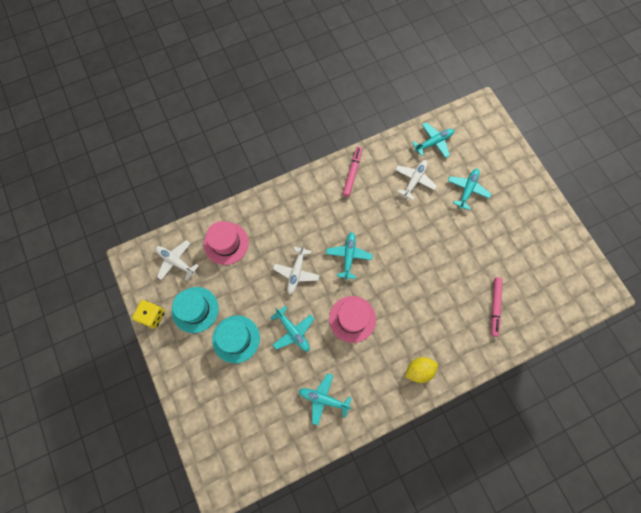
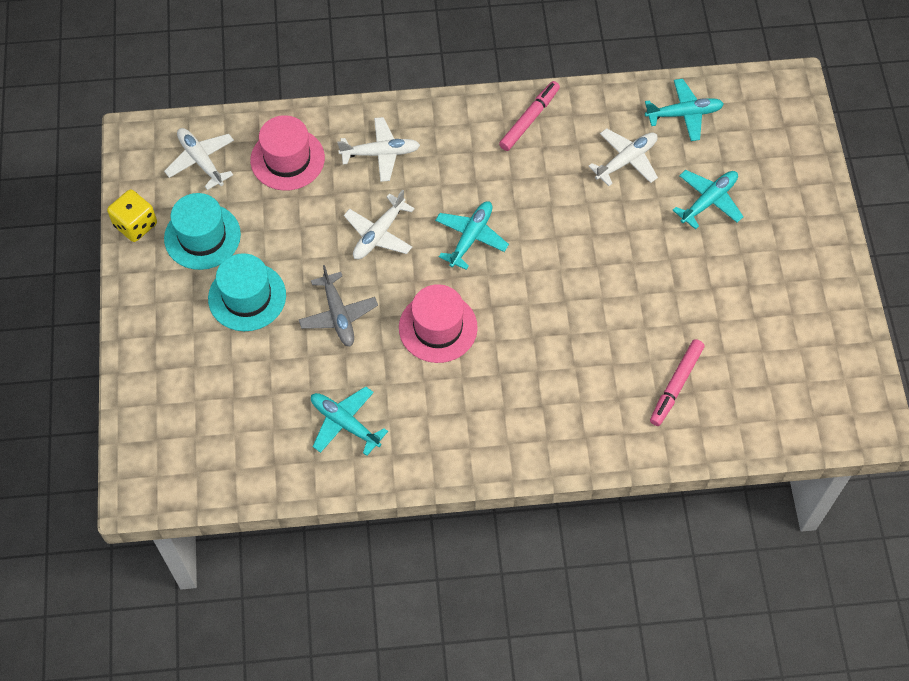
camera: 20 degrees right, 10 degrees down
(278, 221) = (381, 153): none -> white plane
(293, 331) = (338, 315): turquoise plane -> grey plane
(419, 370) = (512, 434): yellow lemon -> none

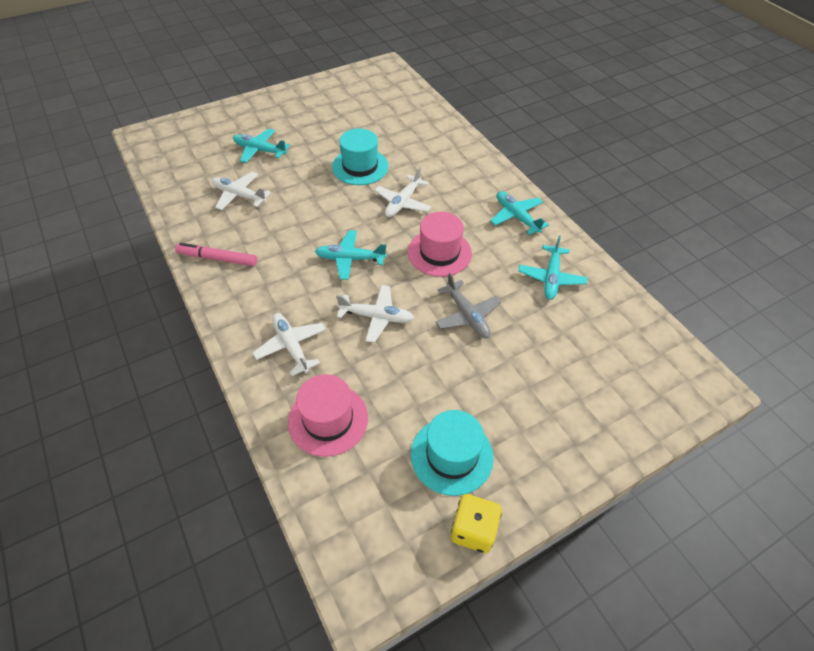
camera: 115 degrees left, 10 degrees down
(201, 161) = (364, 502): white plane -> white plane (403, 202)
(247, 297) = (491, 387): turquoise hat -> turquoise hat (360, 167)
(338, 315) = (467, 315): grey plane -> grey plane turned 105 degrees clockwise
(676, 385) = (409, 134): pink marker -> none
(684, 114) = (184, 177): turquoise plane -> turquoise plane (516, 216)

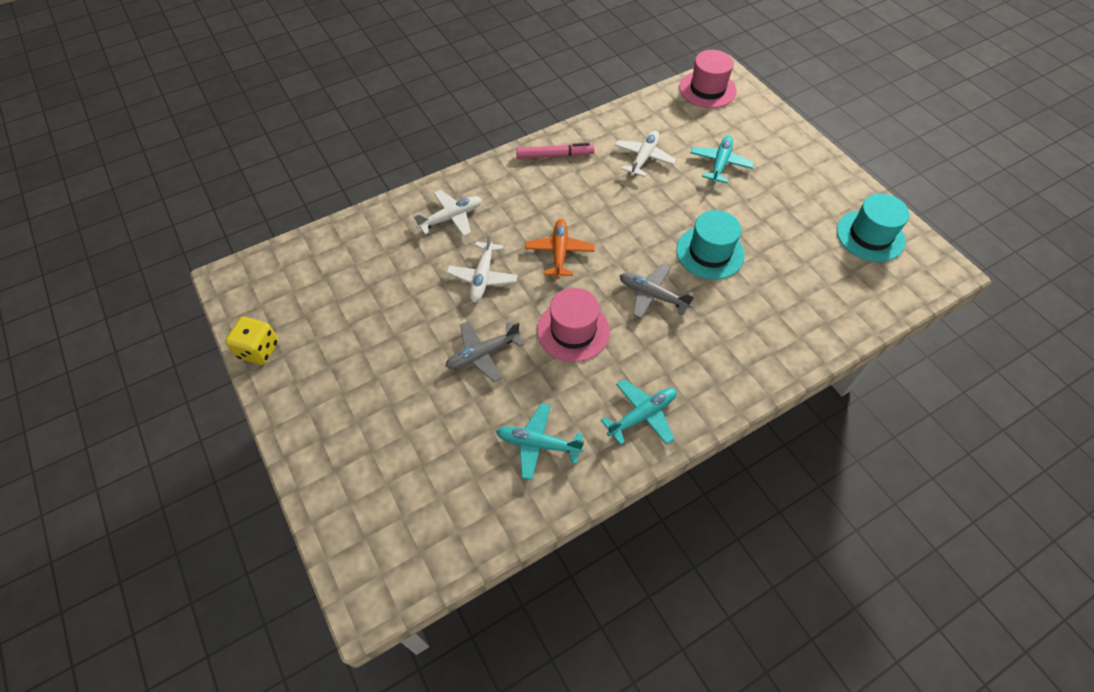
camera: 90 degrees right, 5 degrees up
(217, 258) = (555, 155): pink marker -> pink marker turned 75 degrees clockwise
(328, 419) = (374, 249): pink hat -> pink hat (707, 89)
(350, 259) = (559, 252): turquoise plane -> orange plane
(403, 202) = (652, 295): white plane -> grey plane
(451, 455) = (327, 336): turquoise hat -> turquoise hat (870, 236)

